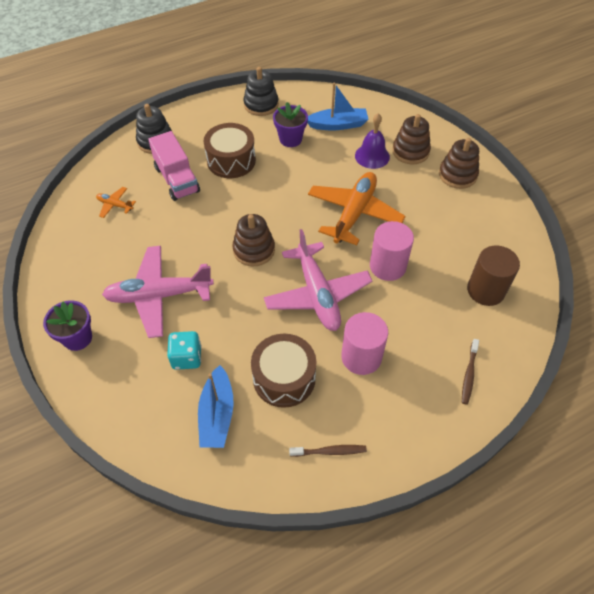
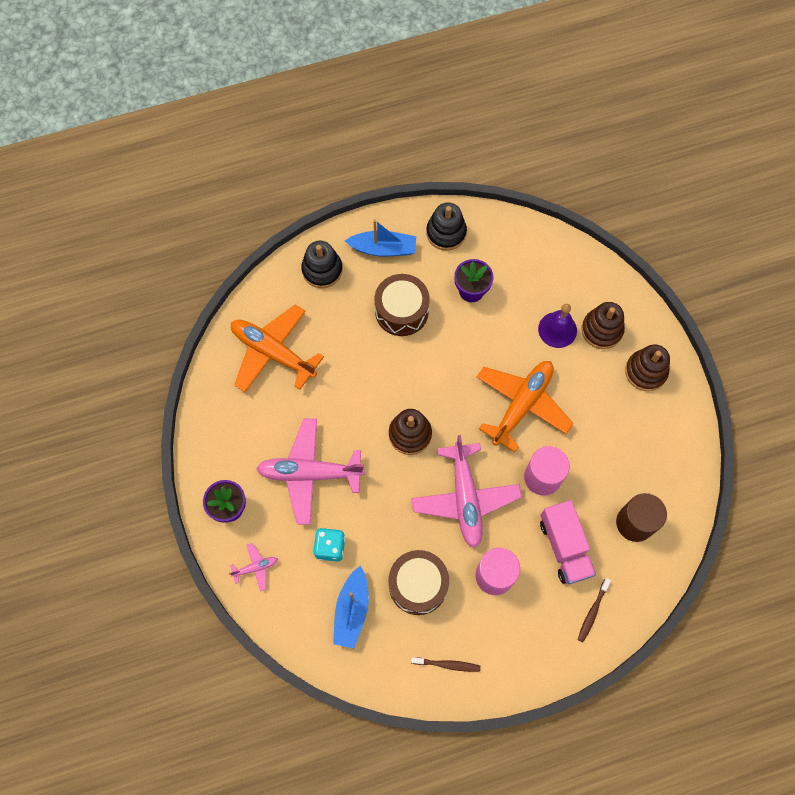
camera: 10 degrees right, 15 degrees up
(108, 389) = (255, 568): none -> pink plane
(115, 205) = (273, 353): orange plane -> orange plane, size x2.27
(177, 179) = (340, 328): pink truck -> pink truck (564, 547)
(338, 125) = (528, 277): blue boat -> blue boat (383, 248)

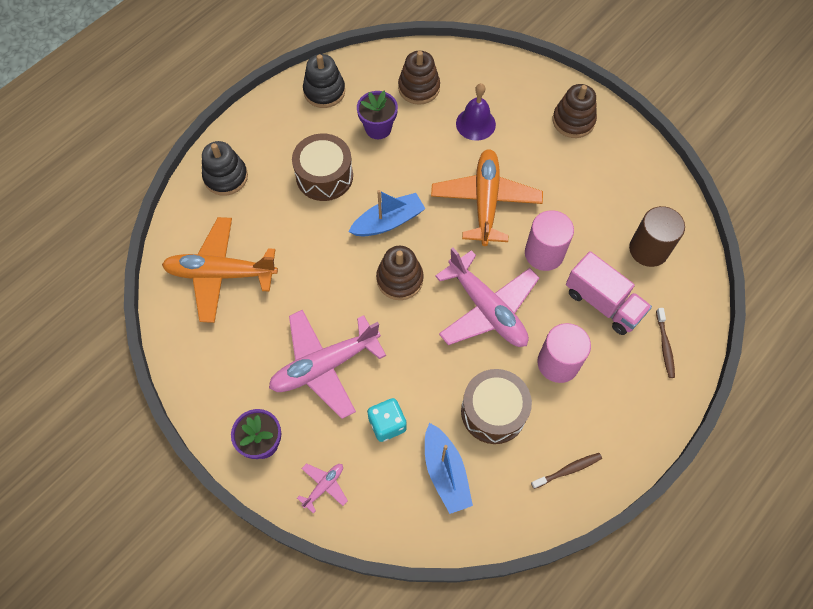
camera: 30 degrees left, 5 degrees down
(383, 248) = (274, 131): blue boat -> blue boat (388, 221)
(601, 330) = (514, 105): brown stacking toy -> brown stacking toy (419, 88)

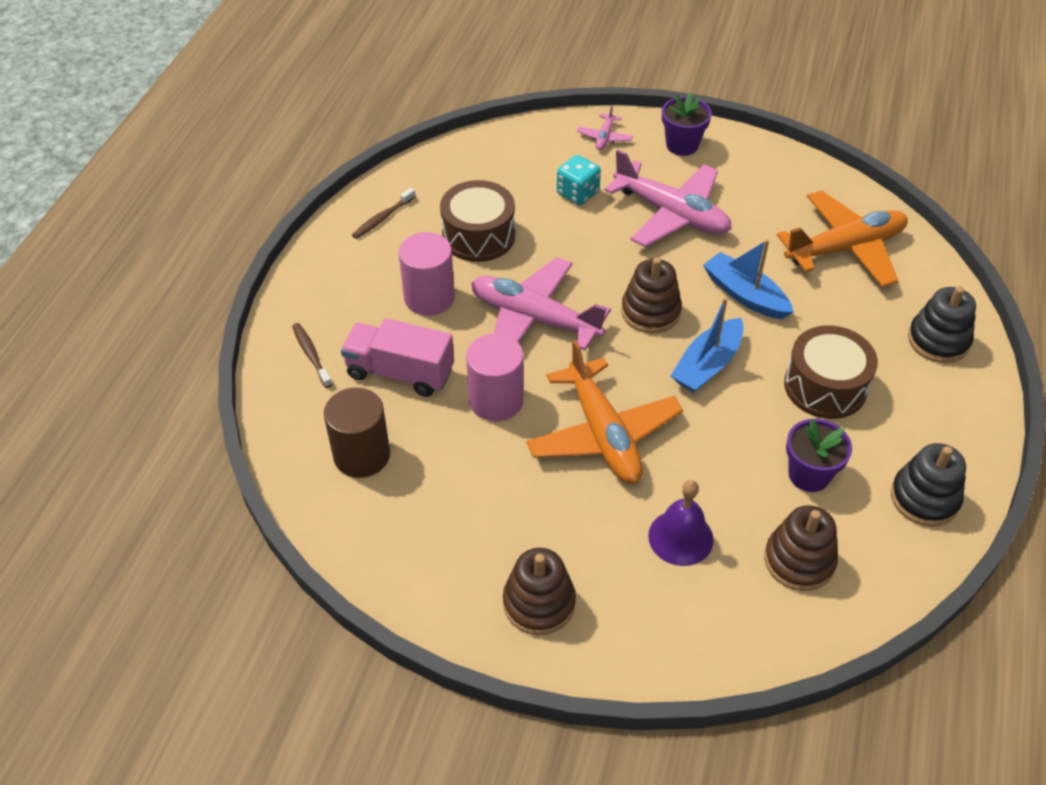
camera: 155 degrees right, 15 degrees down
(325, 365) = (671, 214): pink plane -> pink plane turned 90 degrees clockwise
(445, 472) = (500, 180): blue boat -> blue boat (745, 295)

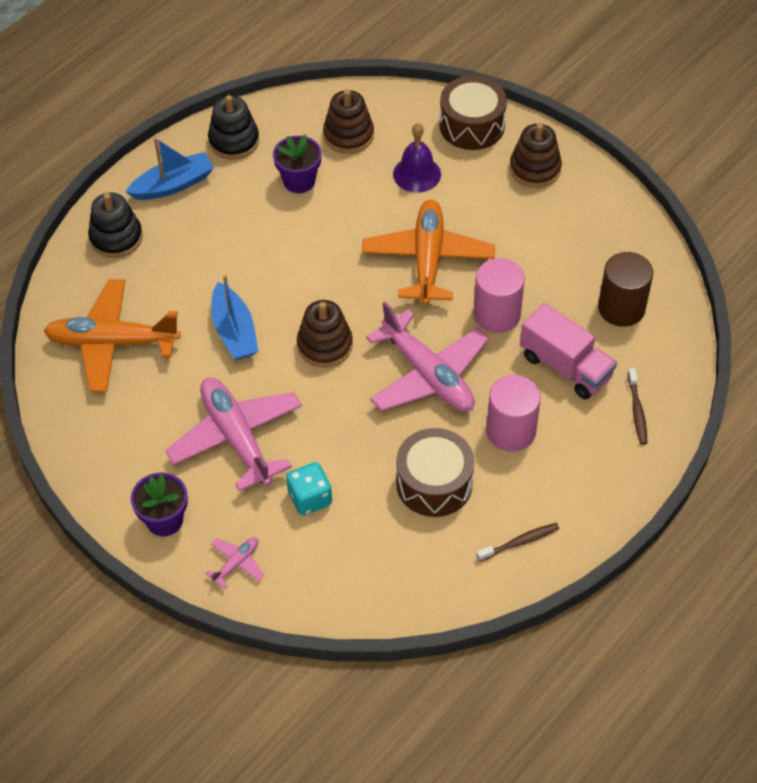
camera: 155 degrees left, 5 degrees up
(707, 365) = (311, 283): blue boat -> blue boat (173, 185)
(825, 386) = (234, 235): brown drum -> brown drum (472, 125)

